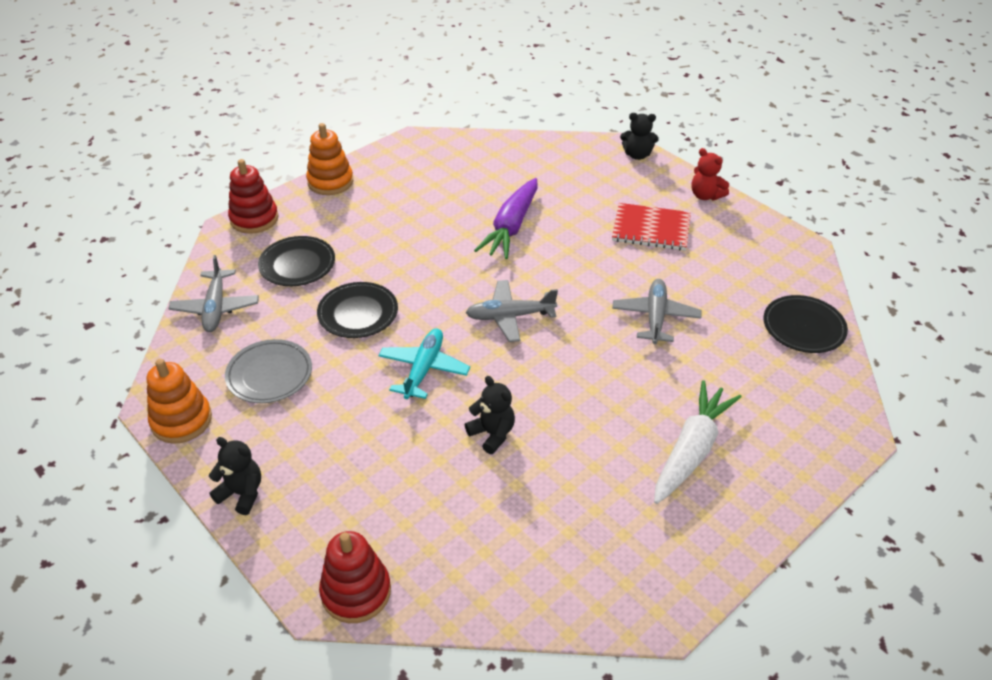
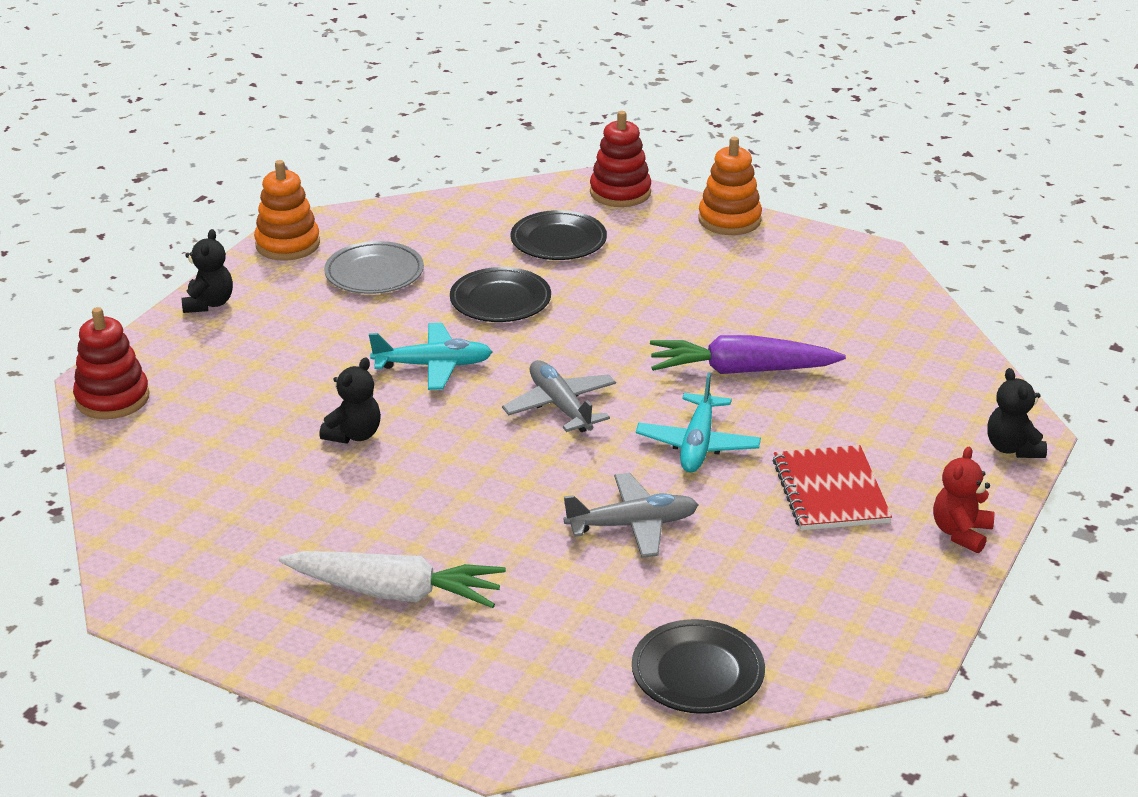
camera: 70 degrees right, 10 degrees down
(216, 308) = (457, 214): grey plane -> none
(582, 267) = (697, 444): none -> turquoise plane

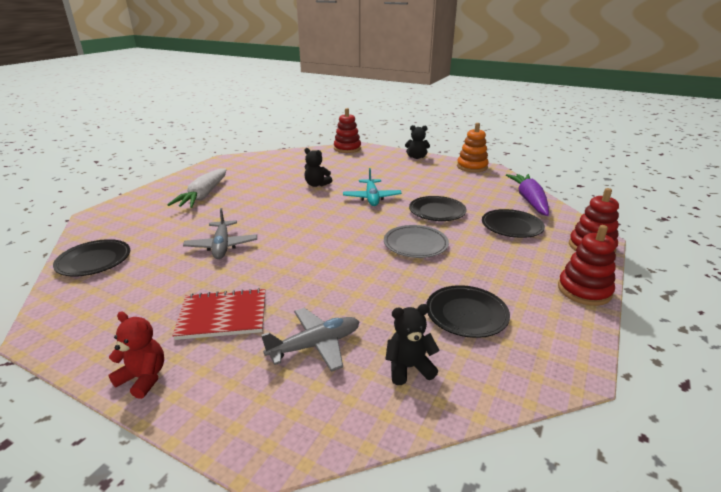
camera: 90 degrees right, 5 degrees down
(374, 273) = (453, 183): grey plate -> grey plate (415, 244)
(560, 406) = (334, 227): grey plane -> grey plane (315, 345)
(697, 444) = (289, 267): turquoise plane -> none
(729, 220) = (584, 290): orange stacking toy -> red stacking toy
(741, 370) = (370, 286): purple carrot -> purple carrot (529, 200)
(792, 303) = (466, 314): none -> black plate
(1012, 448) = (242, 433): black teddy bear -> black teddy bear (409, 368)

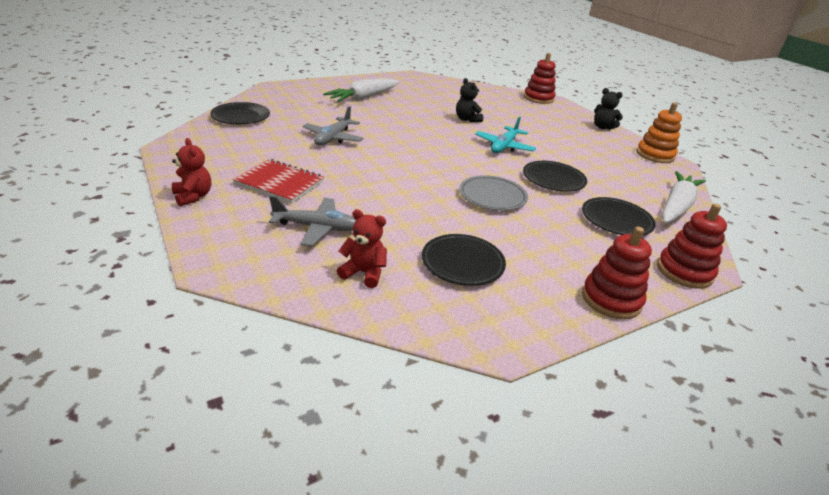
camera: 30 degrees right, 5 degrees up
(409, 368) = (364, 273): black teddy bear -> red teddy bear
(529, 200) = (676, 206): purple carrot -> white carrot

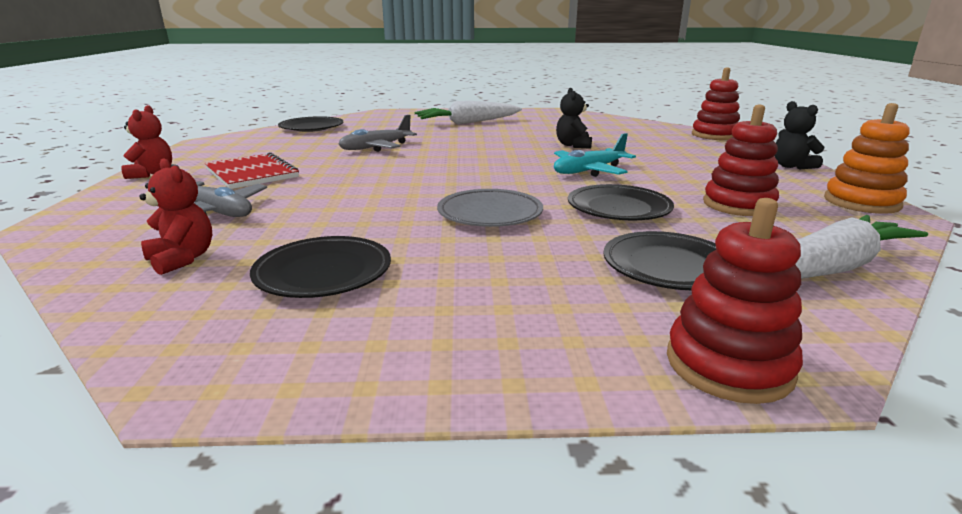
camera: 30 degrees right, 10 degrees down
(611, 299) = (497, 371): red stacking toy -> red stacking toy (738, 205)

